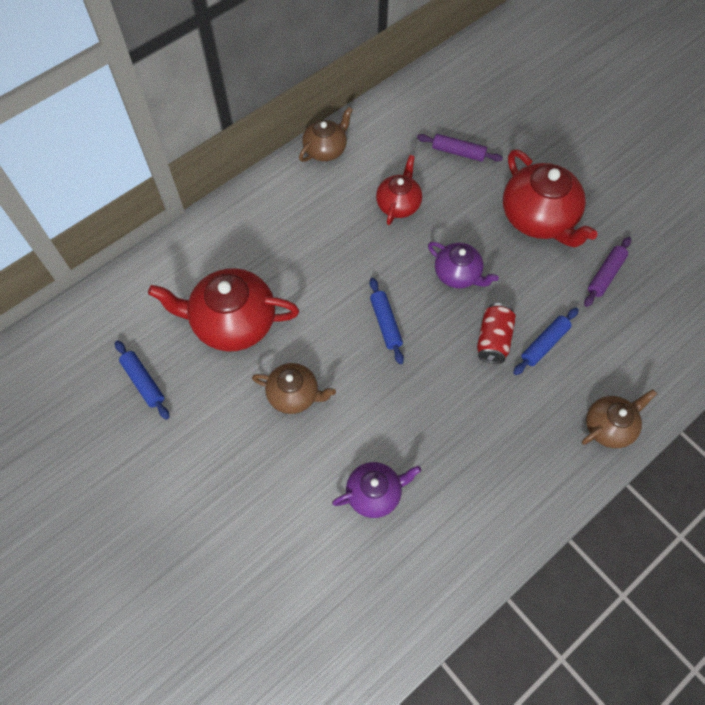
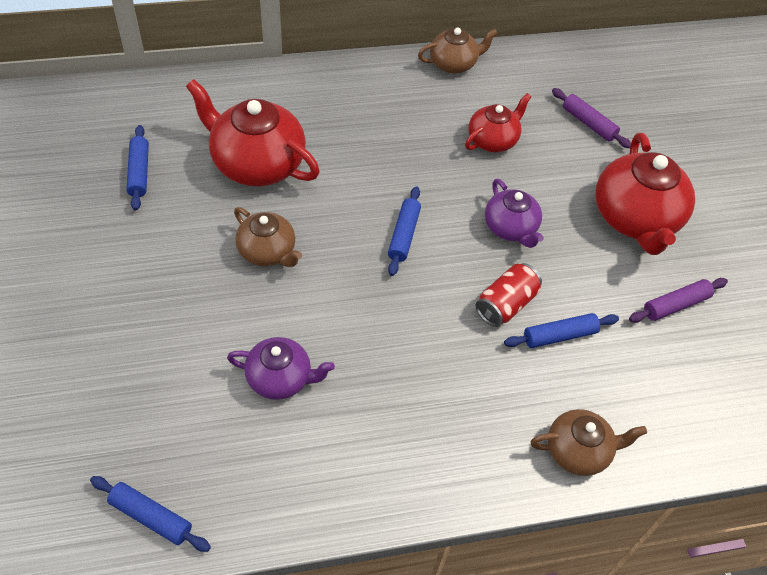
camera: 25 degrees right, 10 degrees down
(357, 656) = (151, 517): none -> blue rolling pin

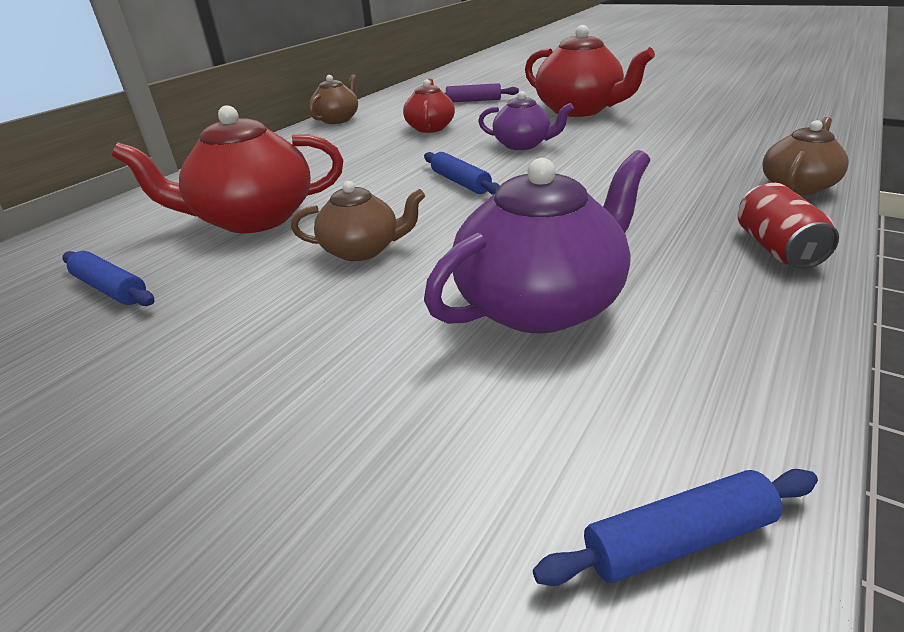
camera: 40 degrees left, 20 degrees down
(280, 378) = (540, 303): purple teapot -> purple teapot, size x1.72
(506, 304) = (598, 167): red can -> red can (776, 248)
(559, 335) = (658, 159): blue rolling pin -> none
(675, 305) = (675, 119): purple rolling pin -> none

